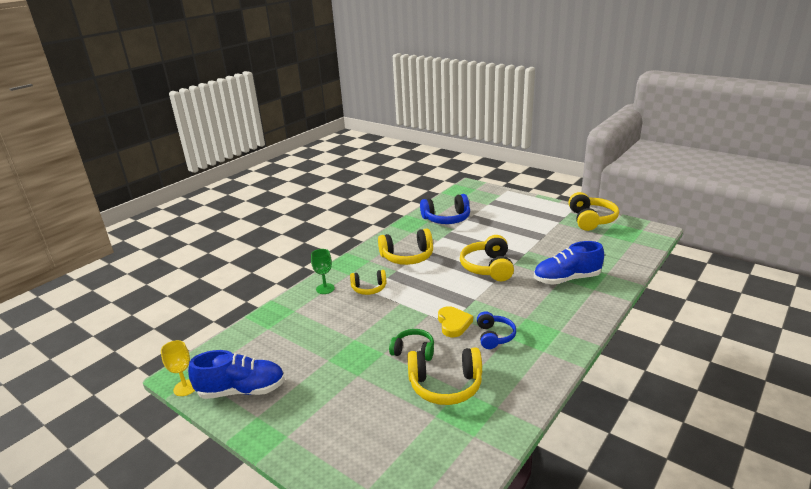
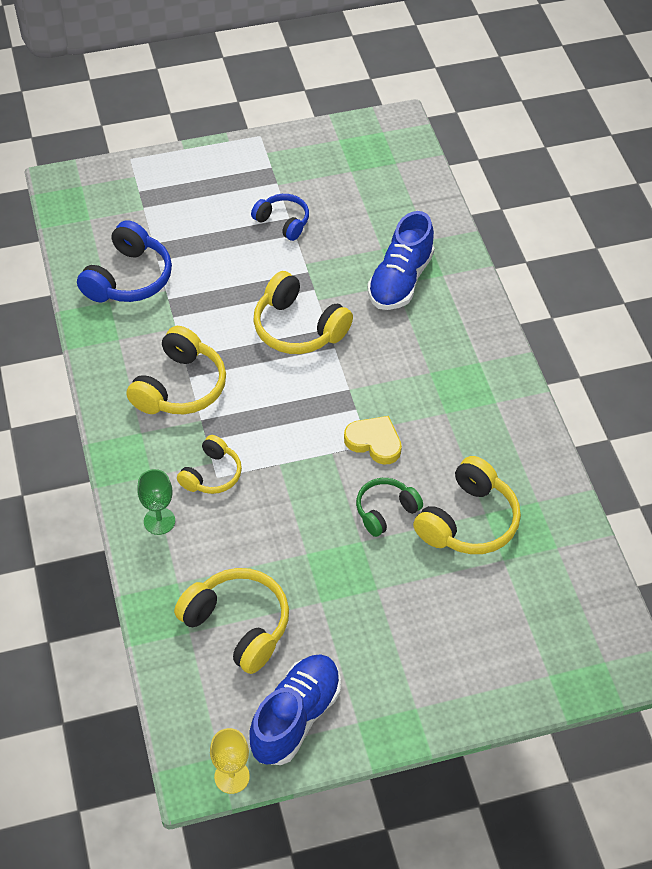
camera: 55 degrees left, 25 degrees up
(494, 336) = (432, 423): blue headphones -> blue headphones (283, 222)
(591, 220) = (307, 151): yellow headphones -> yellow headphones (237, 625)

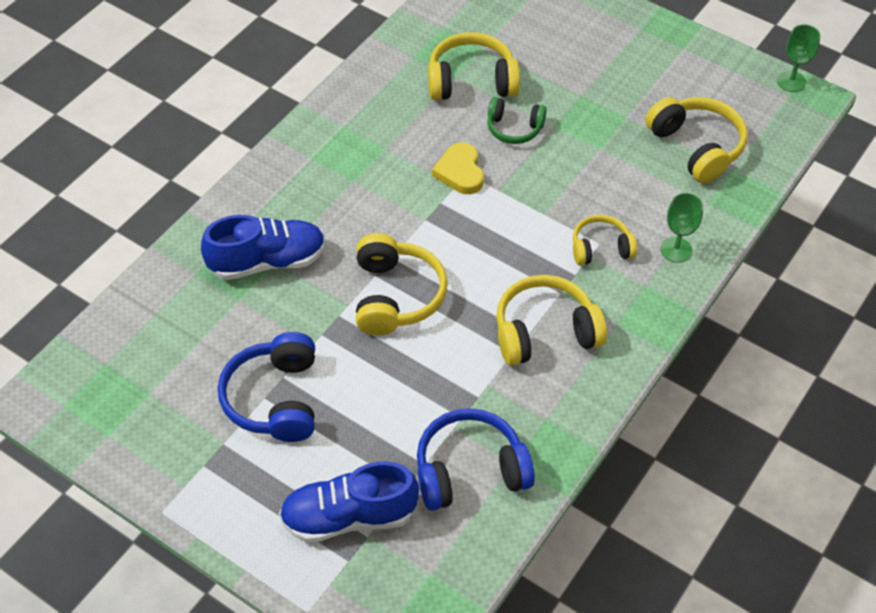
camera: 130 degrees left, 0 degrees up
(232, 777) = (791, 81): yellow goblet -> green goblet
(237, 625) = (696, 147): yellow headphones -> yellow headphones turned 150 degrees clockwise
(283, 222) = (275, 399): blue headphones -> blue headphones, size x1.61
(295, 717) = (718, 77): blue shoe -> blue shoe (349, 517)

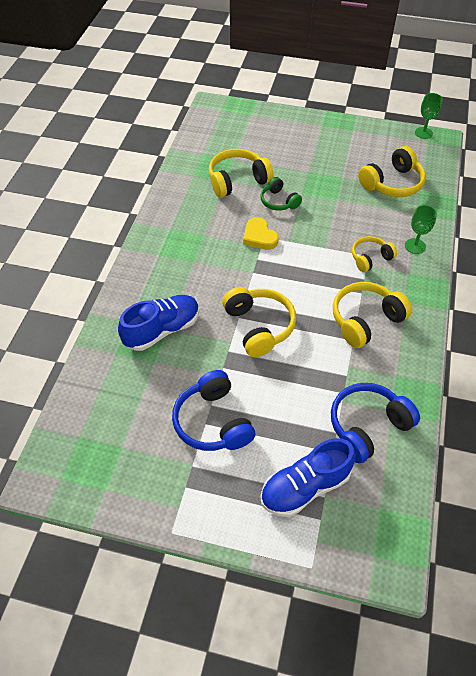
camera: 20 degrees left, 0 degrees up
(514, 128) = (279, 201): green headphones -> green headphones turned 60 degrees clockwise
(696, 147) = (392, 183): yellow headphones -> yellow headphones turned 105 degrees clockwise

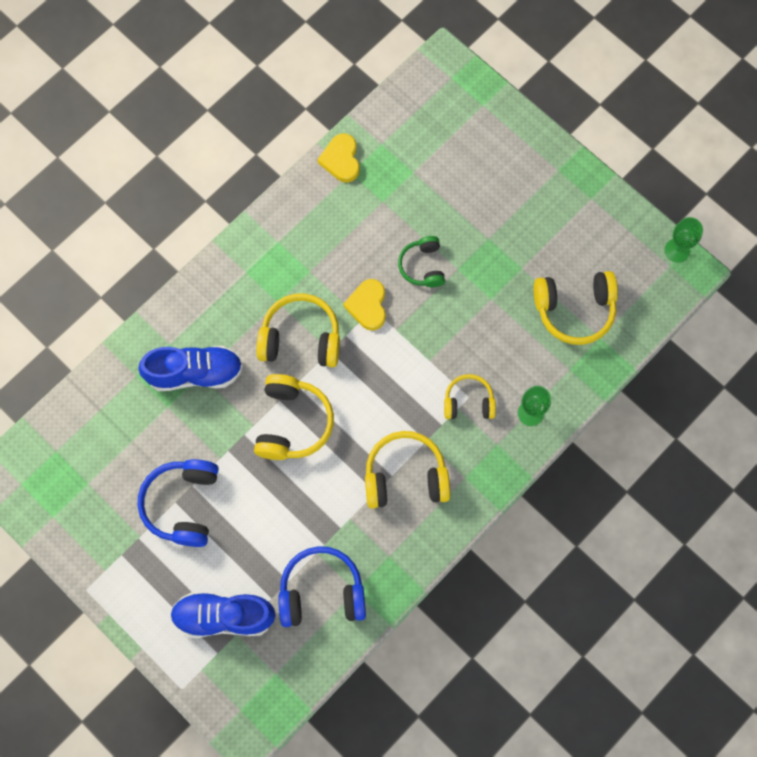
camera: 30 degrees right, 20 degrees up
(182, 171) = (341, 160): none -> yellow heart
(237, 181) = (396, 209): yellow headphones -> yellow headphones (300, 338)

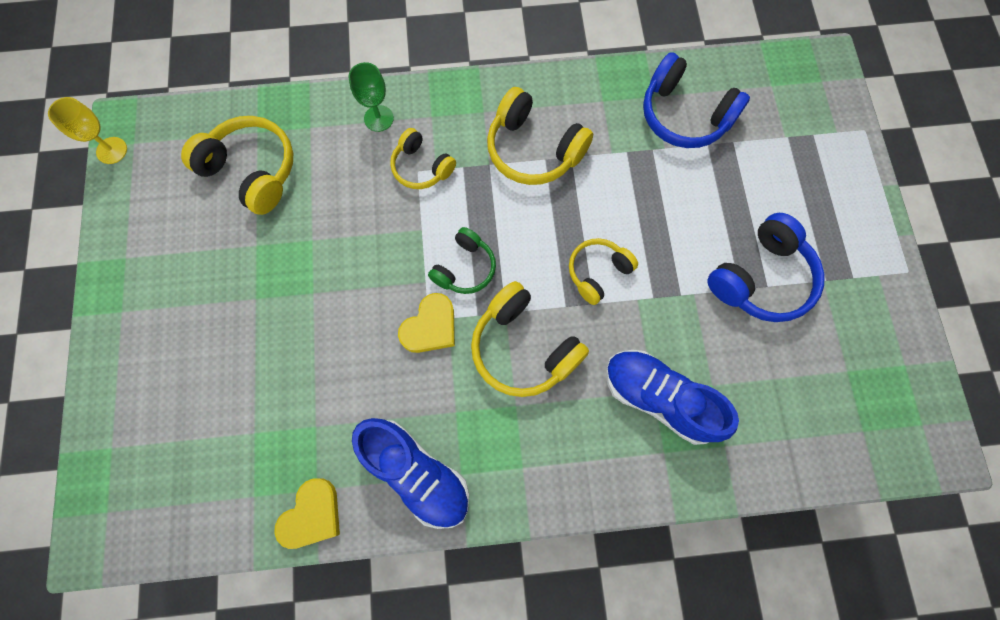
camera: 140 degrees left, 0 degrees up
(224, 616) = (787, 157): blue shoe -> blue shoe (416, 473)
(292, 423) = (598, 272): yellow headphones -> yellow headphones, size x0.62
(423, 266) = (342, 323): green headphones -> green headphones (464, 268)
(677, 250) = (112, 150): green goblet -> yellow goblet

